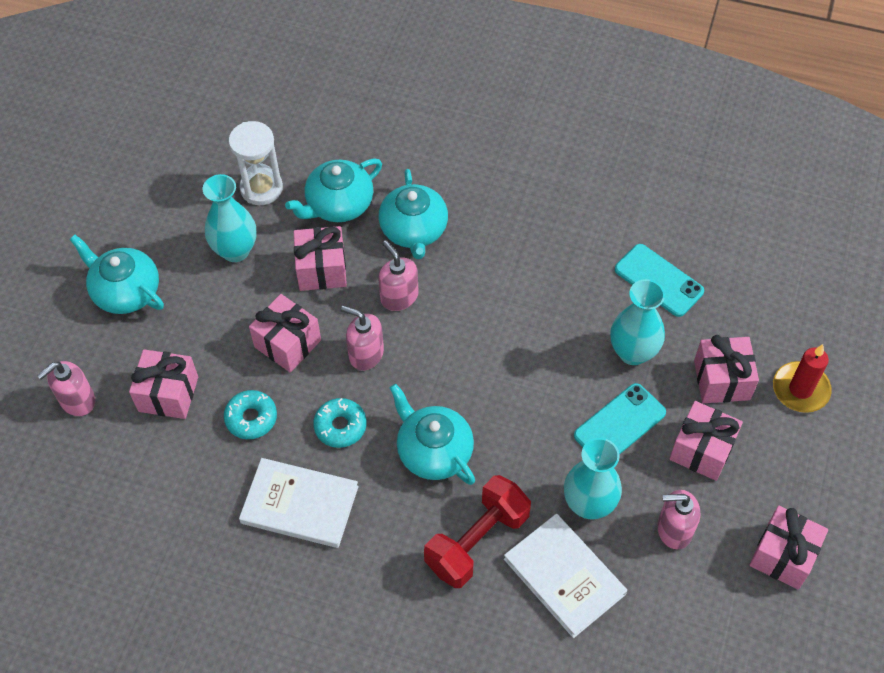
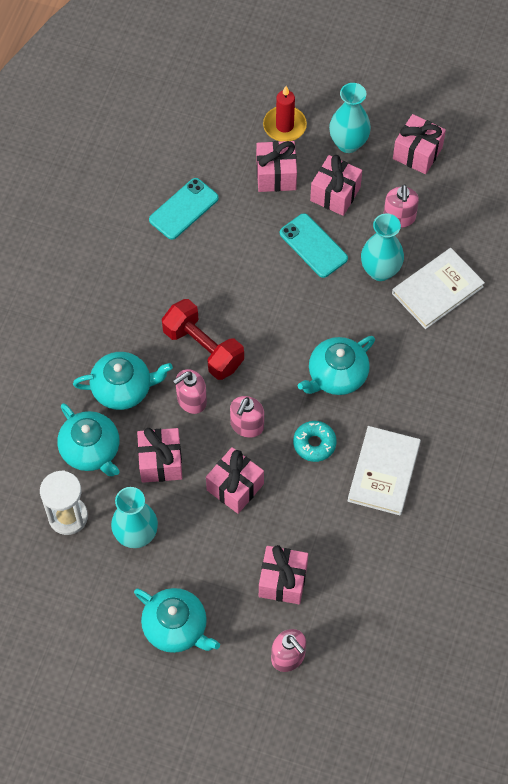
camera: 90 degrees left, 5 degrees up
(125, 291) = (176, 627): turquoise teapot -> turquoise teapot turned 90 degrees counterclockwise
(251, 418) = (306, 512): turquoise donut -> none
(477, 541) = (411, 346): red dumbbell -> red dumbbell (203, 348)
(633, 352) = (250, 232): turquoise vase -> turquoise vase (348, 143)

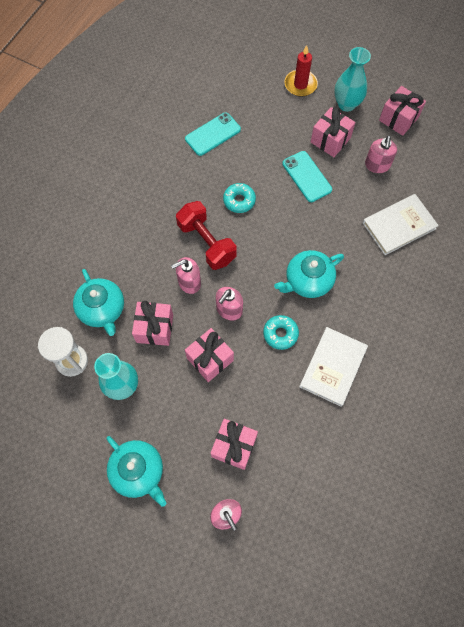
camera: 10 degrees right, 5 degrees up
(123, 388) = (138, 264): turquoise teapot -> none
(234, 289) = (239, 200): none -> turquoise donut
(276, 175) = (287, 119): pink gift -> none
(380, 271) = (356, 203): turquoise vase -> none

